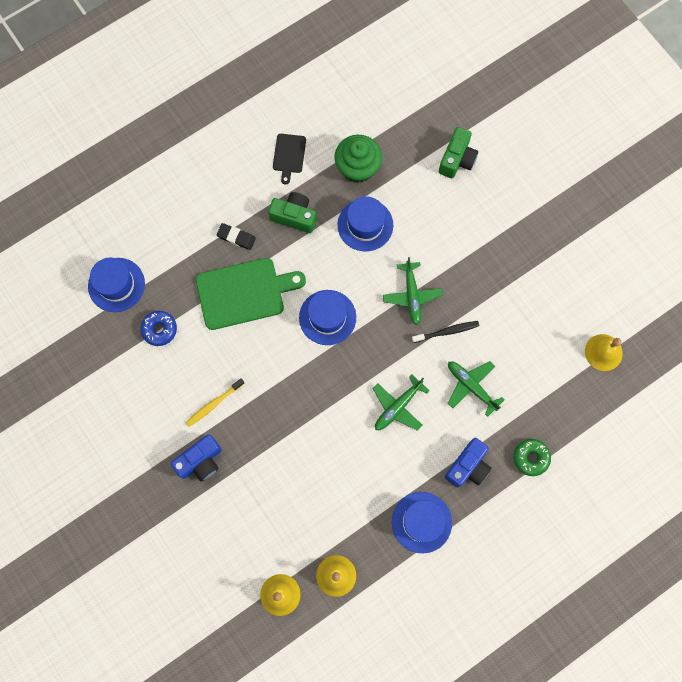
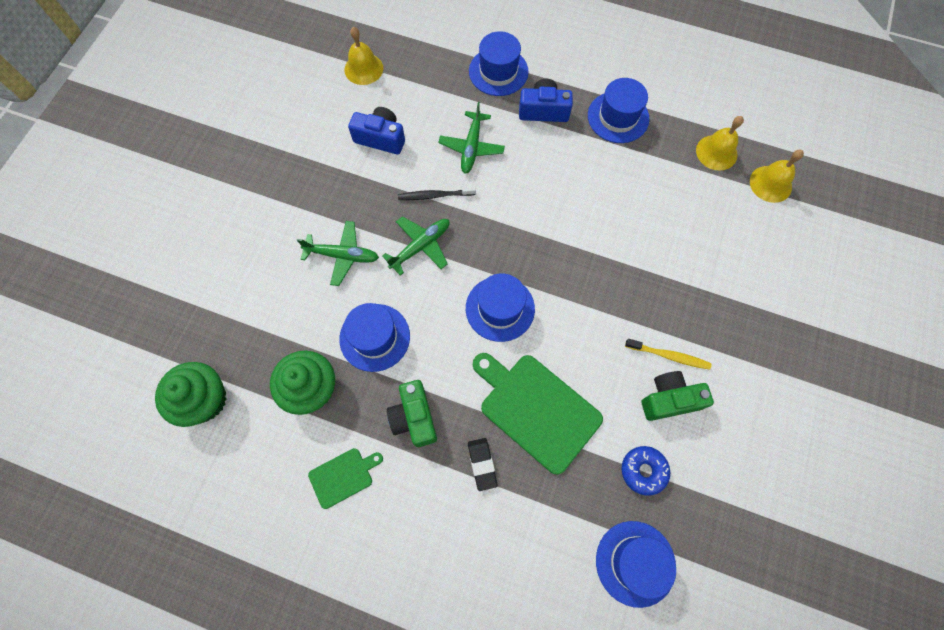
camera: 125 degrees left, 5 degrees down
(200, 461) = (729, 328): blue camera -> blue camera (381, 138)
(289, 155) = (343, 476): black cutting board -> green cutting board
(395, 104) = (204, 400): none -> green cupcake
(398, 406) = (536, 193): green plane -> green plane (342, 255)
(447, 332) = (435, 195): black toothbrush -> black toothbrush turned 45 degrees counterclockwise
(457, 159) = (240, 294): green camera -> green camera (669, 399)
(530, 458) = (498, 71): green donut -> blue hat

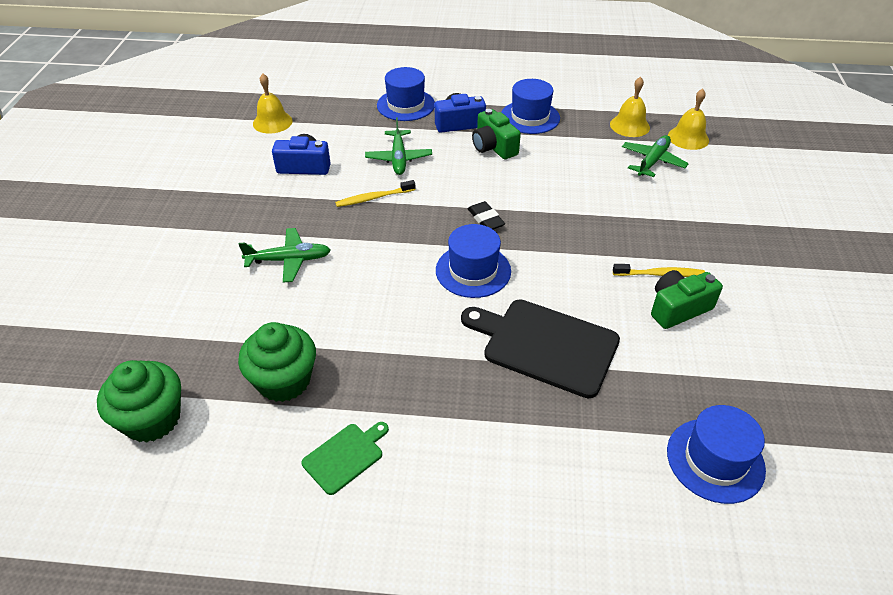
camera: 15 degrees left, 25 degrees down
(374, 337) = (345, 320): blue hat -> none
(414, 417) = (412, 381): green camera -> green camera (493, 147)
(420, 246) = (371, 238): green plane -> green plane (652, 161)
(435, 195) = (374, 198): black toothbrush -> yellow toothbrush
(482, 464) = (505, 407): black eraser -> black eraser (486, 219)
(536, 409) = (545, 345): green cutting board -> black cutting board
(643, 471) = (682, 373): blue donut -> none

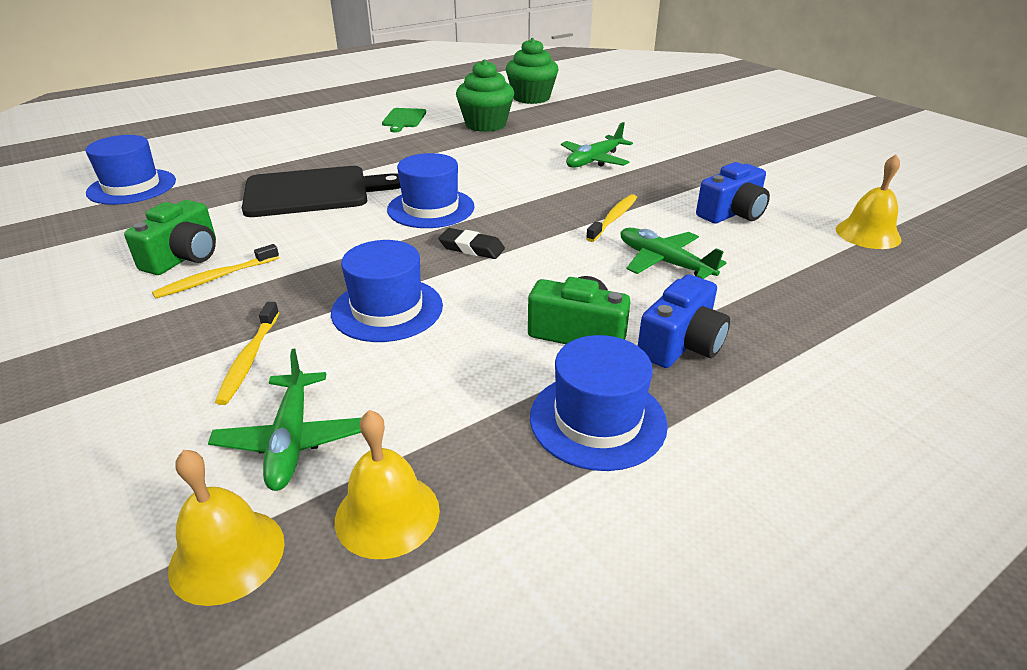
camera: 140 degrees right, 10 degrees down
(406, 105) = (801, 334): blue hat -> blue hat (387, 309)
(657, 205) = (249, 359): none -> yellow toothbrush

